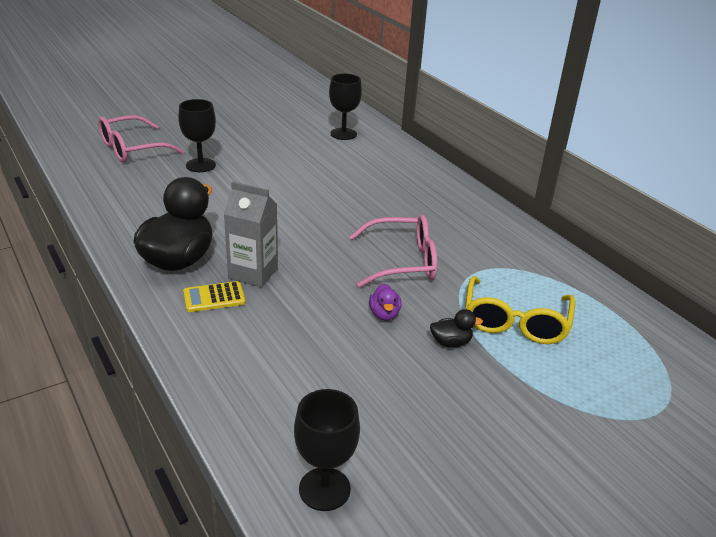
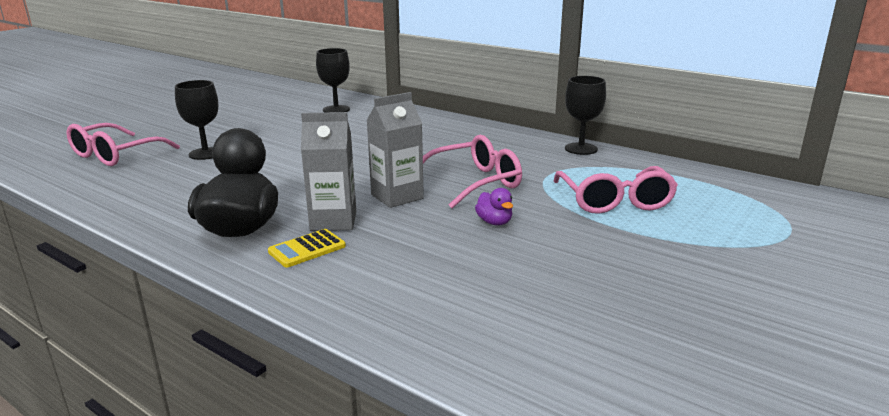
camera: 20 degrees left, 10 degrees down
(323, 260) = (397, 197): none -> grey carton
(324, 489) = (571, 375): black goblet -> black goblet (581, 149)
(451, 342) = (575, 228): black duck -> none
(515, 322) = (615, 201): yellow glasses -> pink glasses

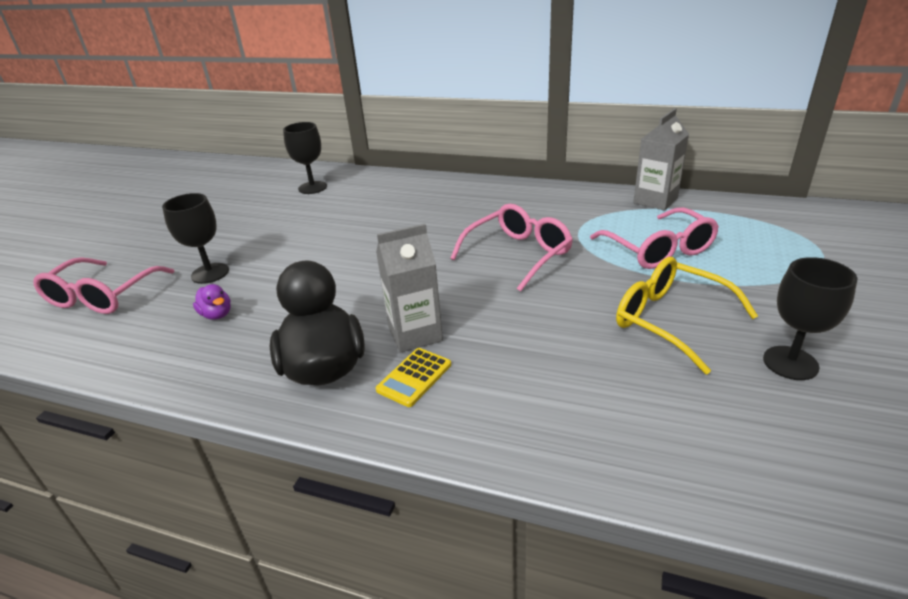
camera: 15 degrees left, 10 degrees up
(397, 197) = (456, 288): grey carton -> grey carton (655, 200)
(494, 222) = (571, 299): purple duck -> purple duck (217, 315)
(575, 253) = (670, 320): none -> yellow glasses
(581, 149) = (585, 194): black goblet -> black goblet (790, 363)

